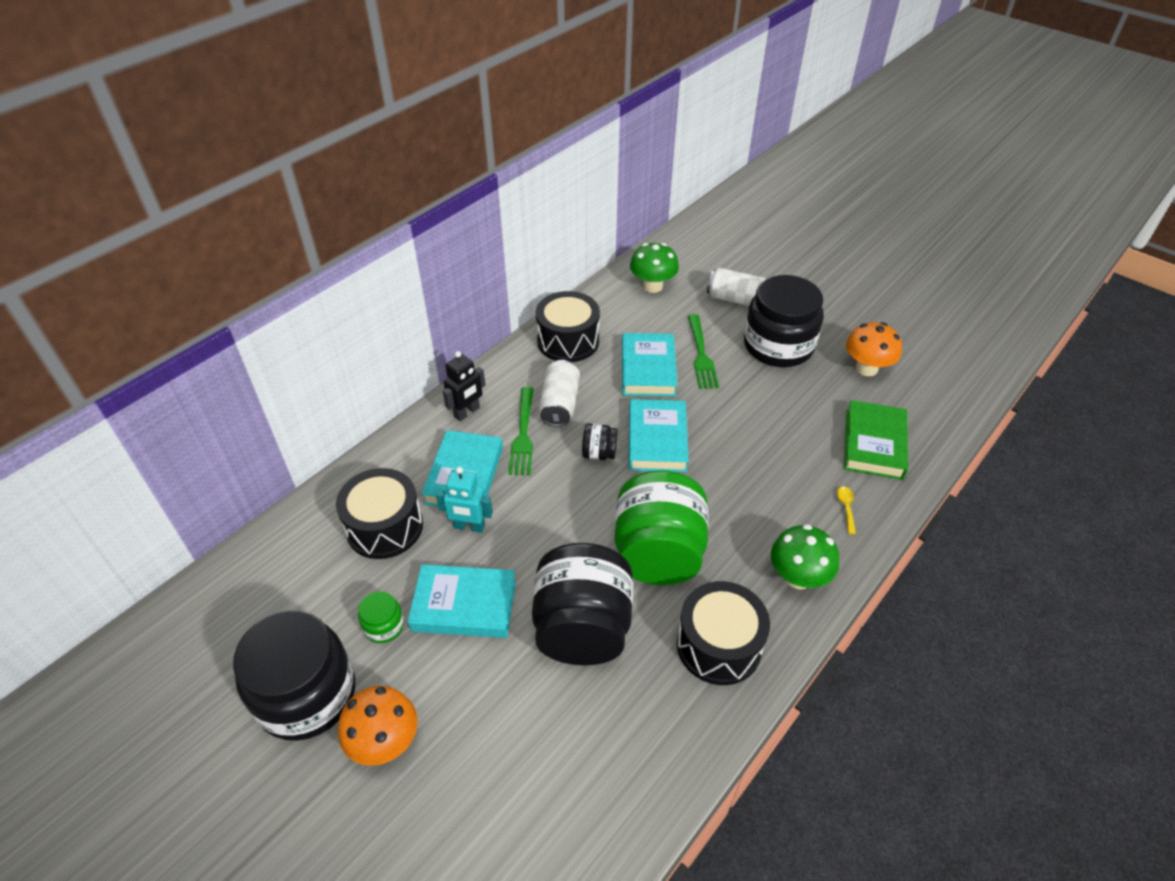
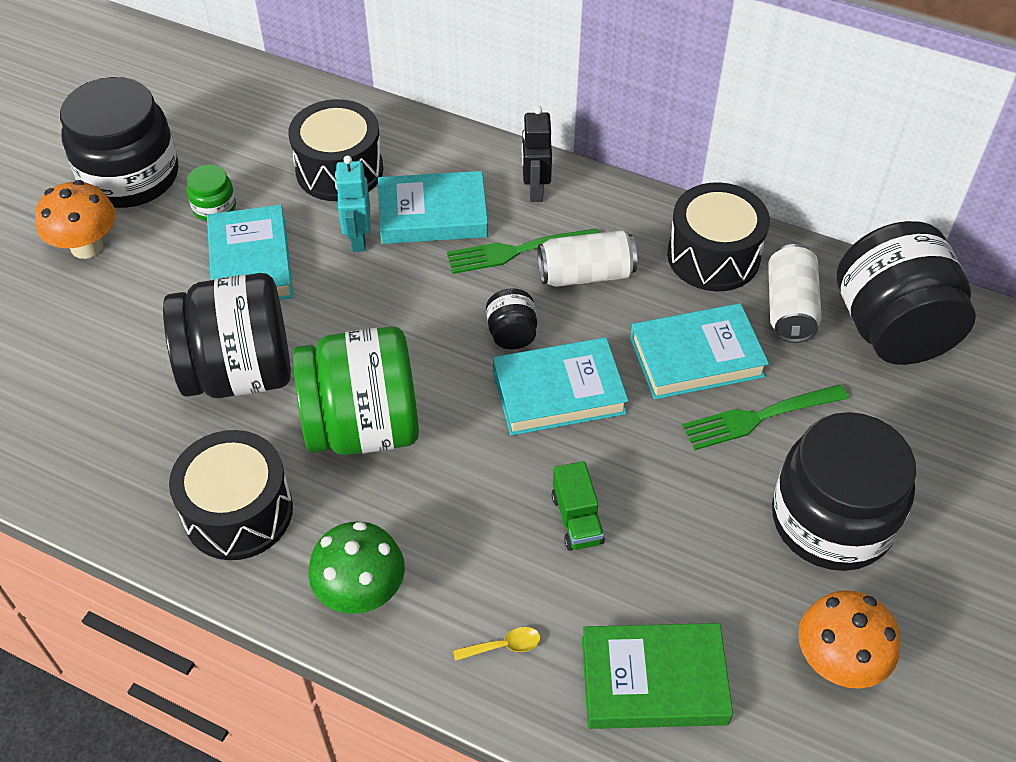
camera: 75 degrees right, 5 degrees up
(467, 412) = (535, 190): black robot -> black robot turned 60 degrees clockwise
(652, 286) = (891, 329): green mushroom -> black jar
(736, 299) = (920, 446): white can -> white can (789, 308)
(759, 453) = (577, 519): none -> green truck

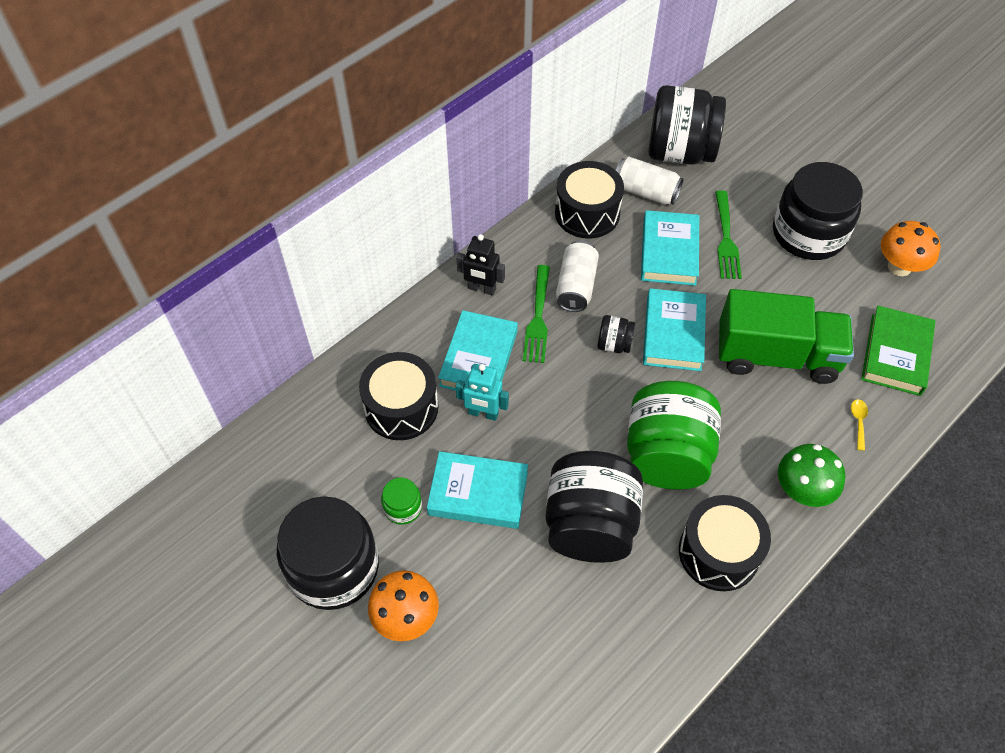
camera: 70 degrees left, 5 degrees up
(577, 519) = (776, 355): green truck -> green truck, size x2.36

